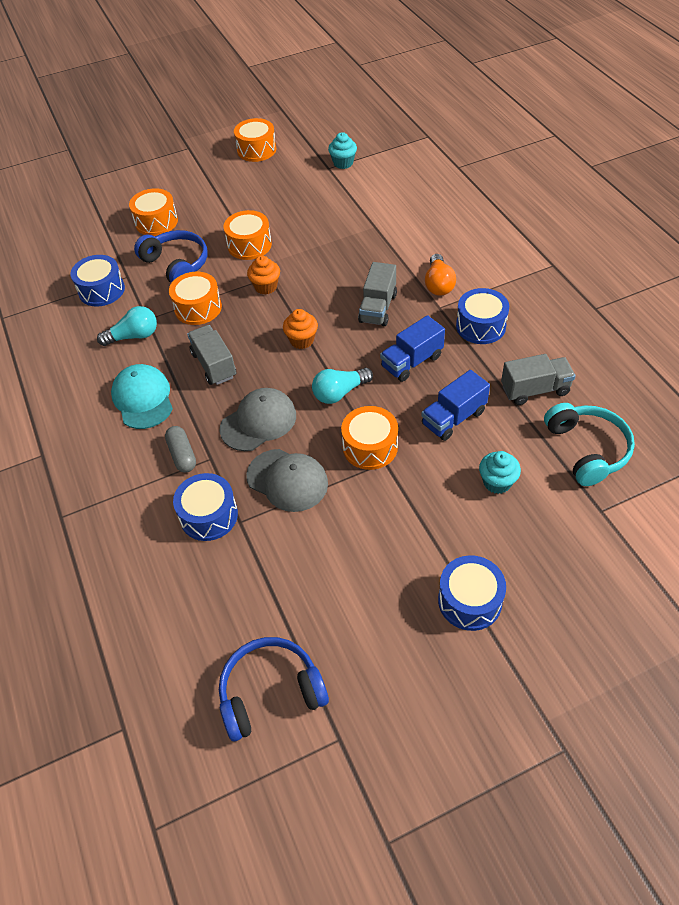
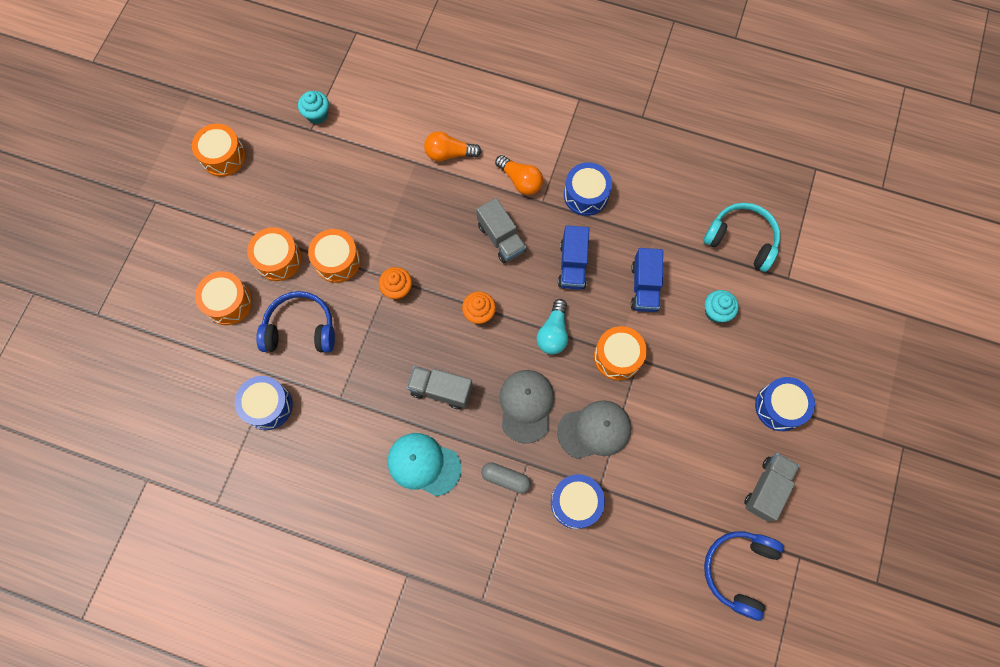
camera: 50 degrees left, 20 degrees up
(134, 336) = (349, 421): turquoise light bulb -> none
(198, 308) = (368, 353): orange drum -> orange drum (278, 259)
(405, 236) = (449, 154): none -> orange light bulb
(535, 390) = (670, 220): grey truck -> grey truck (766, 488)

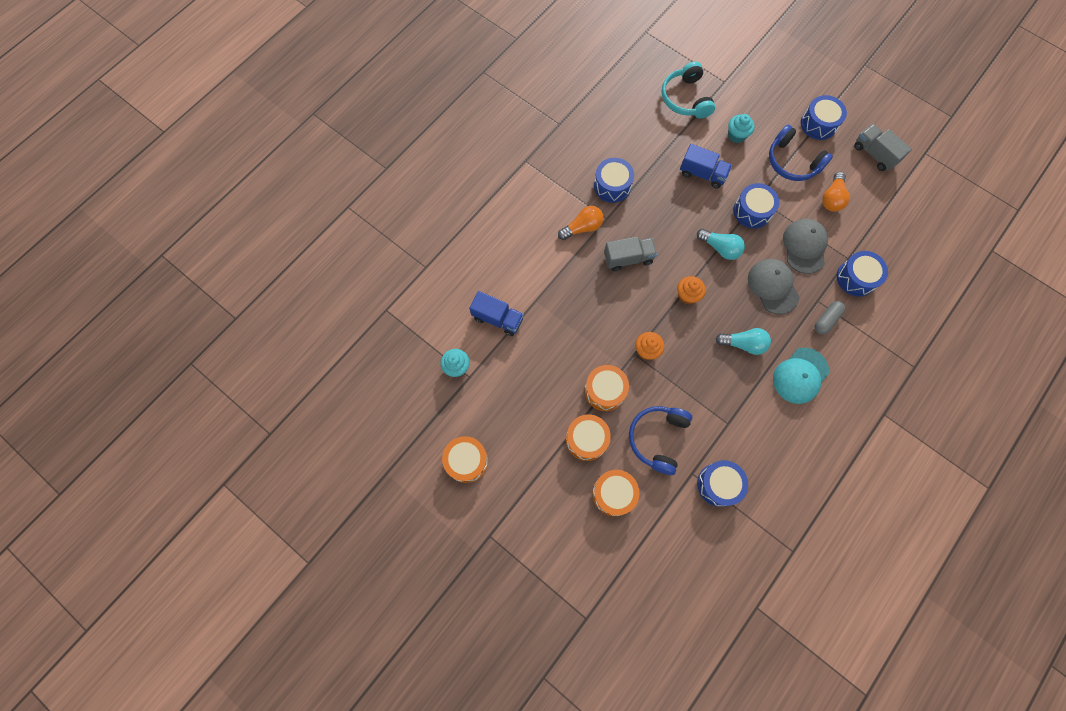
camera: 70 degrees left, 0 degrees up
(441, 390) = (743, 344): grey truck -> turquoise light bulb
(449, 154) = (537, 272): orange light bulb -> orange light bulb (832, 198)
(526, 405) = (773, 286): grey cap -> grey cap turned 45 degrees clockwise
(572, 265) = (668, 215): blue truck -> blue truck (497, 318)
(617, 357) = (752, 211): orange drum -> blue drum
(739, 570) = (927, 192): blue headphones -> blue headphones (792, 162)
(741, 240) = (685, 98): turquoise headphones -> turquoise headphones turned 60 degrees counterclockwise

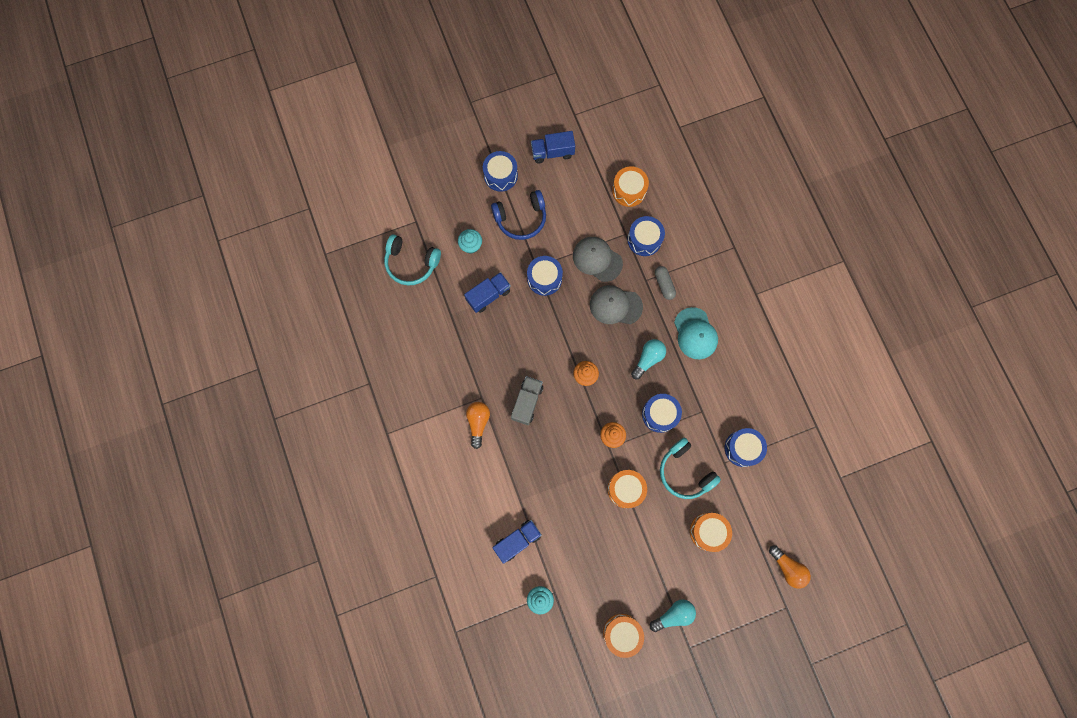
camera: 60 degrees left, 5 degrees up
(586, 439) = (656, 527): orange drum -> orange drum (629, 190)
(612, 186) = (455, 375): blue drum -> blue drum (660, 414)
(658, 439) = (685, 472): blue headphones -> turquoise headphones
(720, 248) = (561, 324): turquoise light bulb -> turquoise light bulb (673, 614)
(832, 198) = (569, 211): orange light bulb -> orange light bulb (787, 568)
(874, 154) = (552, 152): grey truck -> blue truck

